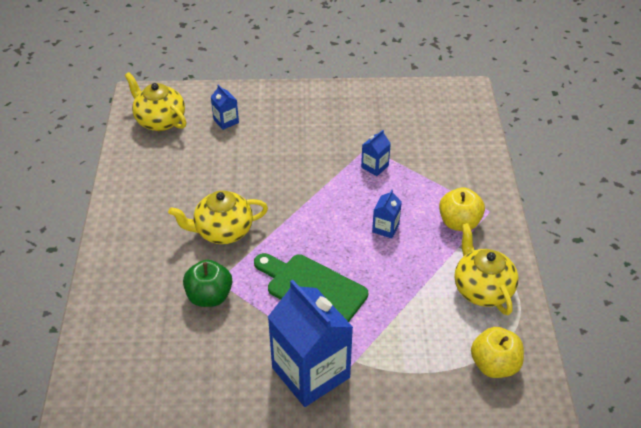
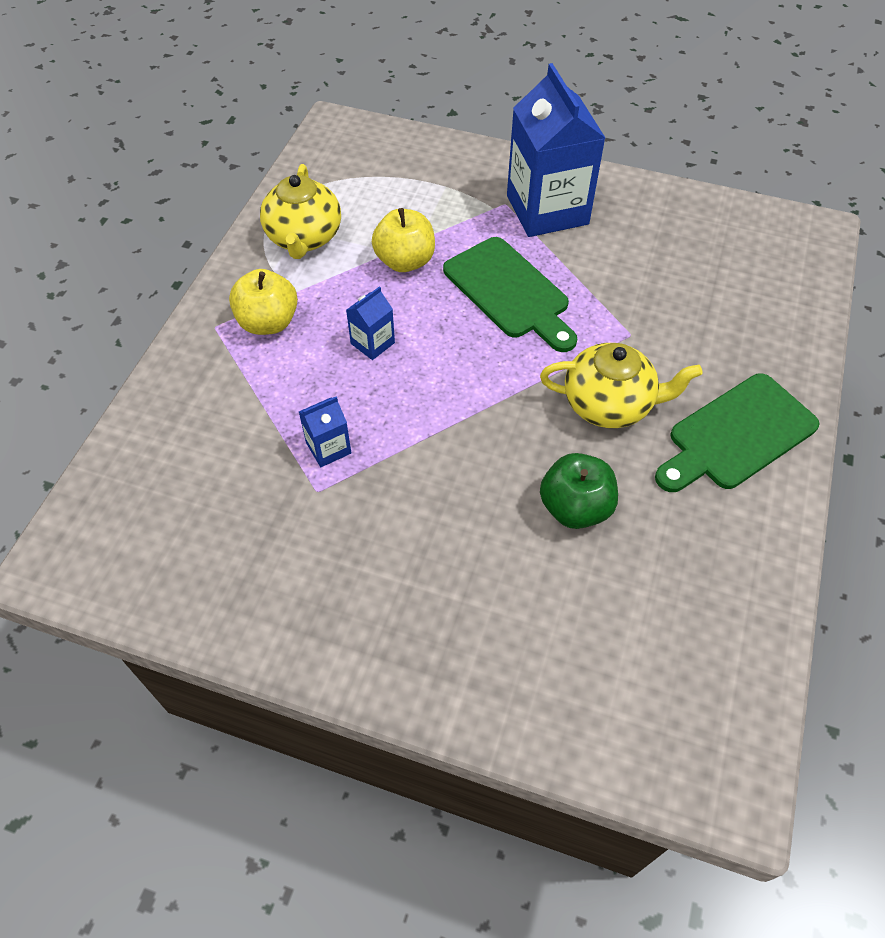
camera: 160 degrees left, 10 degrees up
(141, 234) = (736, 435): none -> green cutting board
(160, 121) = (687, 687): yellow teapot -> none
(209, 296) = (646, 318): green apple -> green apple (575, 507)
(226, 121) = (551, 640): blue carton -> none
(494, 365) = (349, 169): yellow apple -> yellow apple (405, 261)

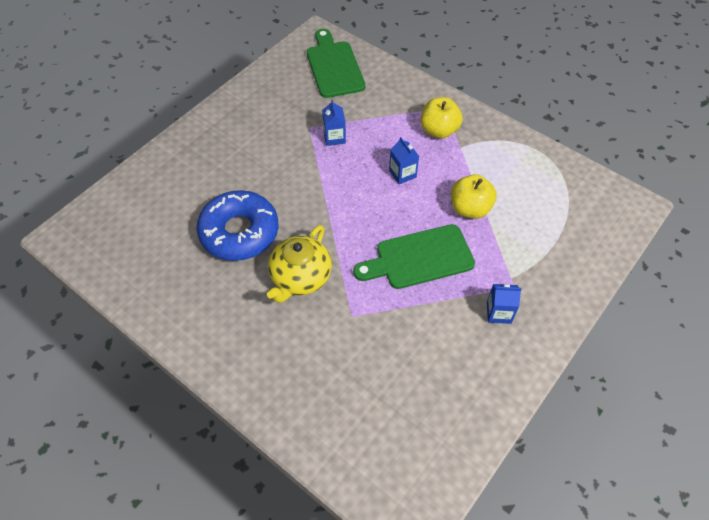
camera: 110 degrees right, 0 degrees up
(304, 238) = (510, 161): yellow teapot -> none
(547, 210) = (499, 312): blue carton -> blue carton, size x0.44
(575, 507) = (239, 232): green apple -> blue donut
(736, 435) = (242, 340): green cutting board -> green cutting board (334, 66)

